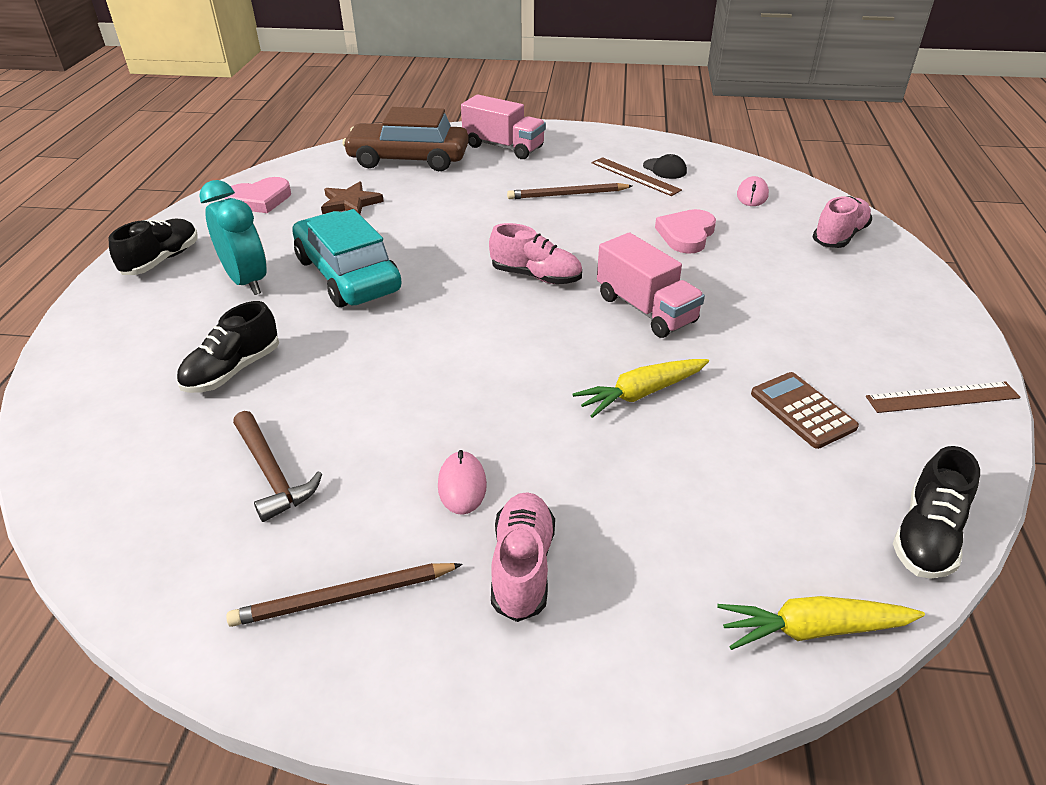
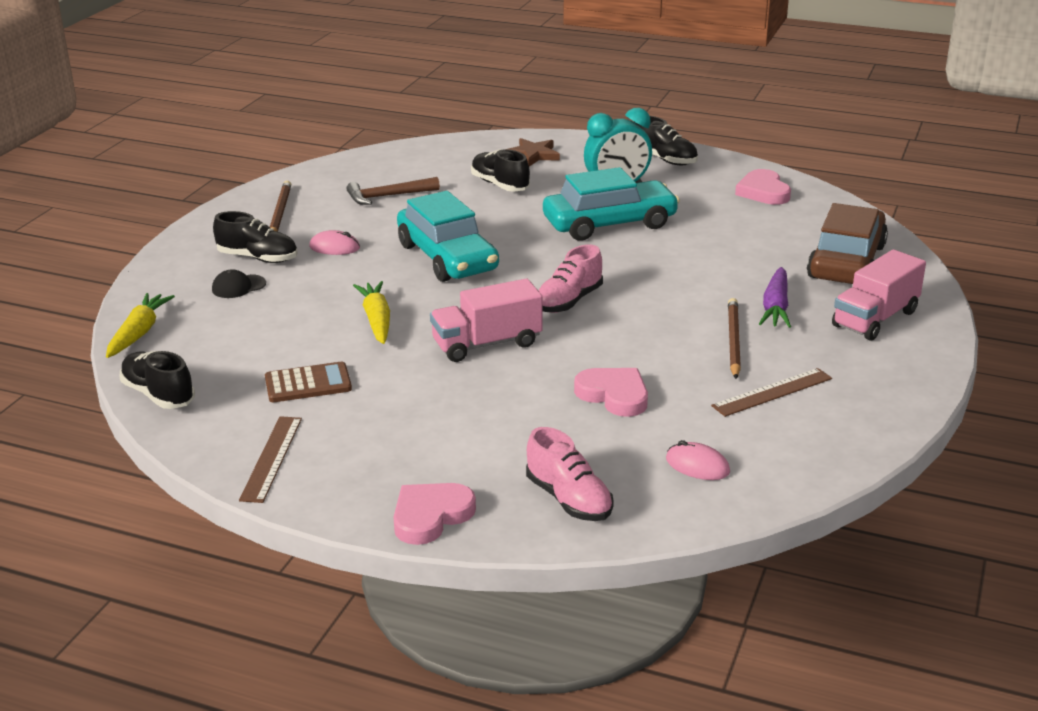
camera: 105 degrees right, 10 degrees down
(350, 203) = (745, 229): brown star -> brown star (533, 155)
(463, 373) = (447, 257): none -> turquoise car
(502, 182) = (775, 307): none -> purple carrot
(522, 566) = (258, 258): pink shoe -> black shoe
(664, 169) = (790, 418): black cap -> black cap (238, 286)
(921, 290) = (431, 516): none -> pink heart

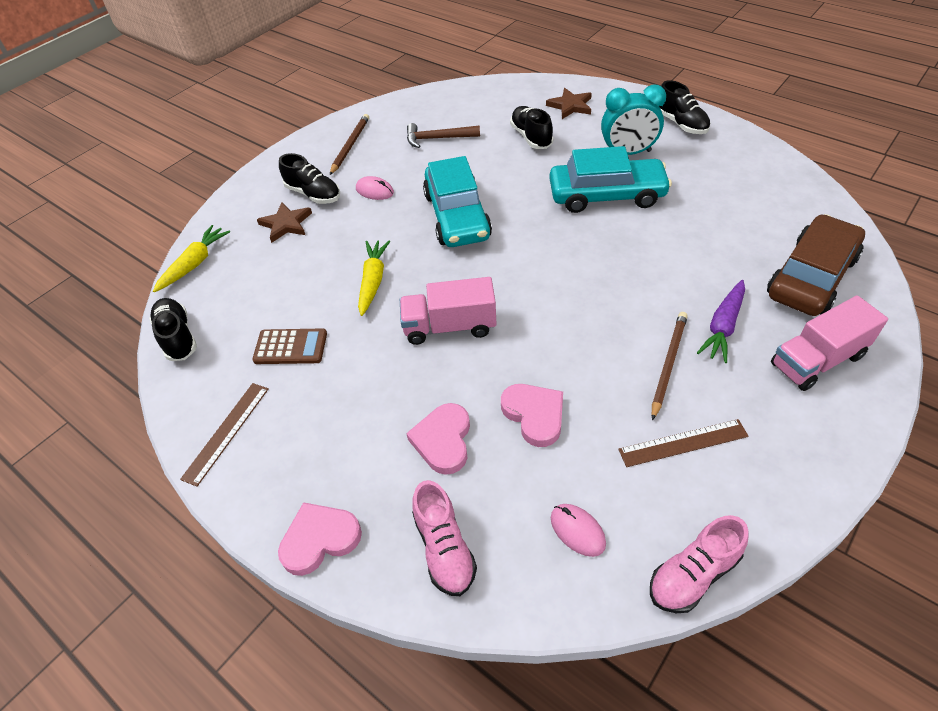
camera: 20 degrees right, 20 degrees up
(238, 286) = (286, 224): black cap -> brown star
(569, 301) = (538, 285): pink shoe -> pink shoe (693, 574)
(763, 192) = (758, 174): pink heart -> pink heart (443, 440)

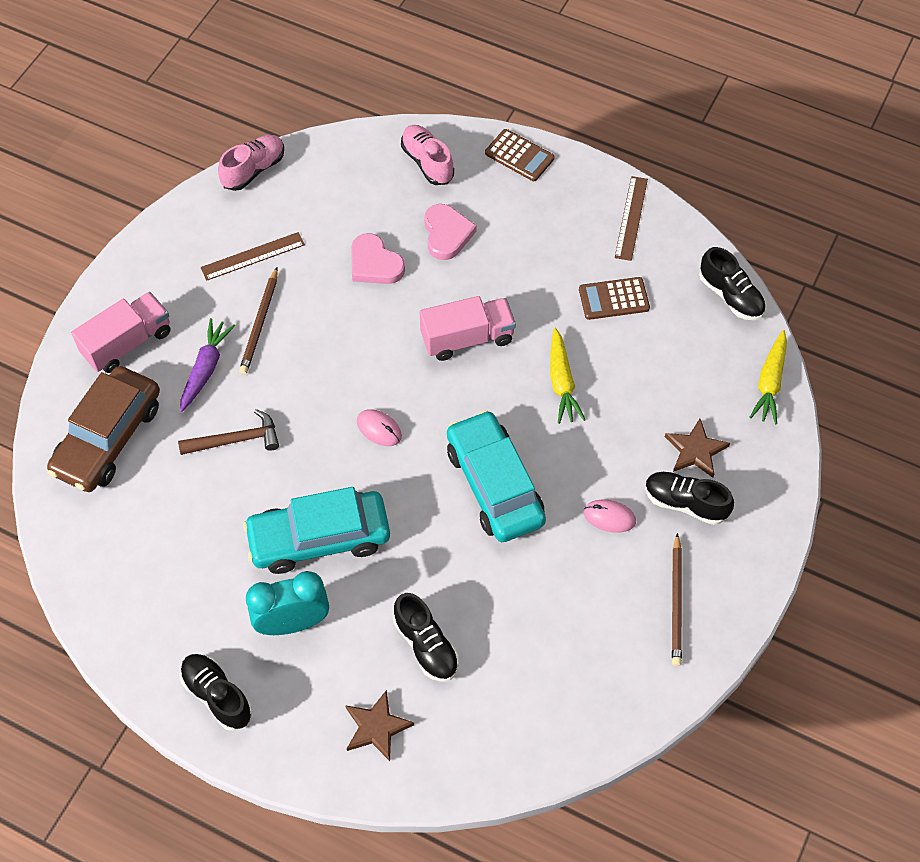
camera: 165 degrees right, 10 degrees up
(319, 539) = (519, 156): pink heart -> brown calculator
(438, 138) = (556, 629): brown hammer -> brown hammer (236, 440)
(577, 531) = (333, 185): pink mouse -> pink mouse (379, 429)

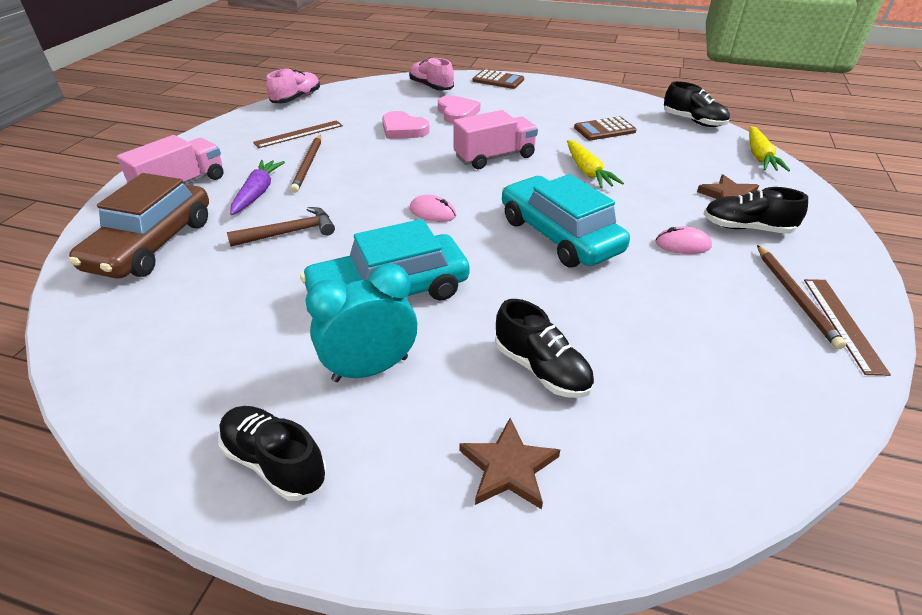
camera: 10 degrees left, 20 degrees down
(631, 218) = (594, 97): brown ruler -> brown ruler (842, 323)

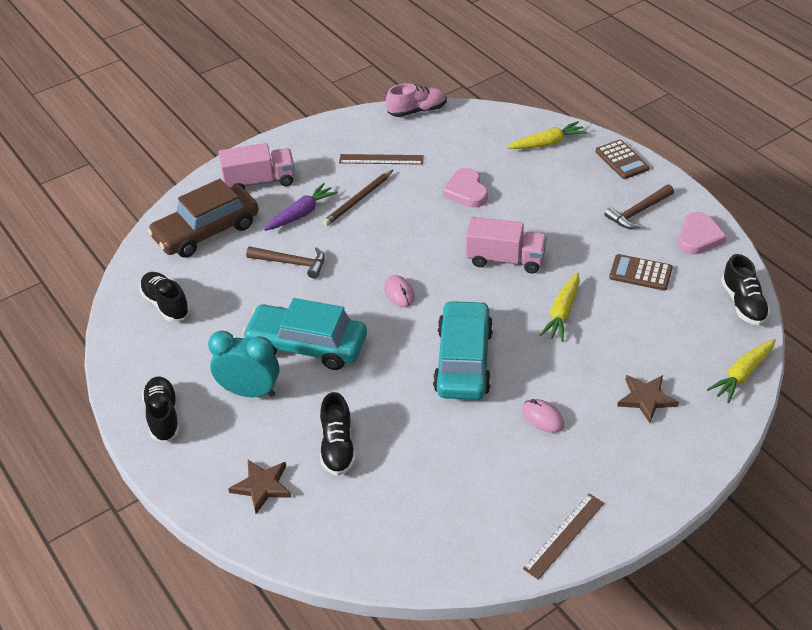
camera: 40 degrees right, 5 degrees up
(431, 87) = (547, 143): pink shoe -> yellow carrot
(457, 113) = (533, 190): pink heart -> pink heart (699, 237)
(551, 101) = (638, 212): none -> brown hammer
(747, 228) = (614, 432): black shoe -> black shoe (166, 304)
(795, 297) = (562, 500): brown pencil -> none

